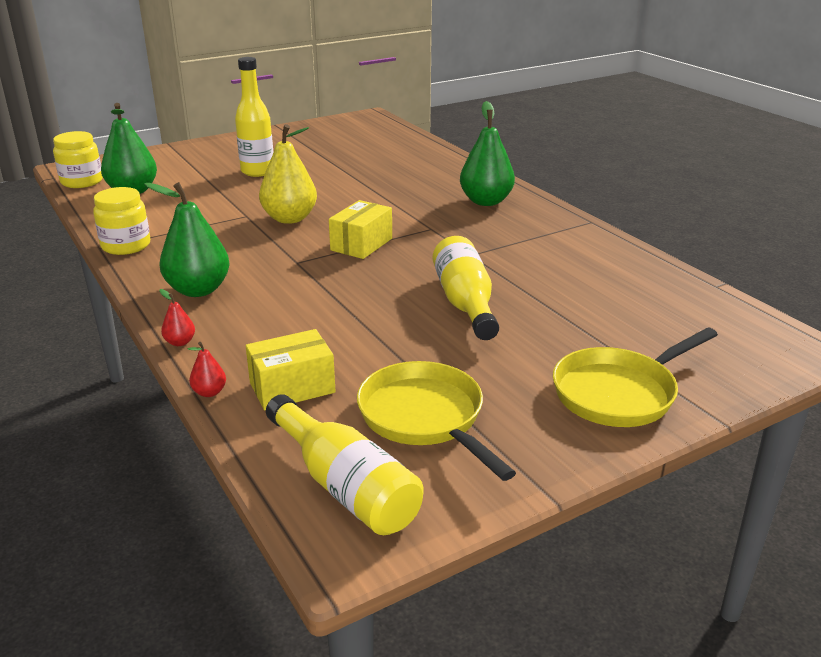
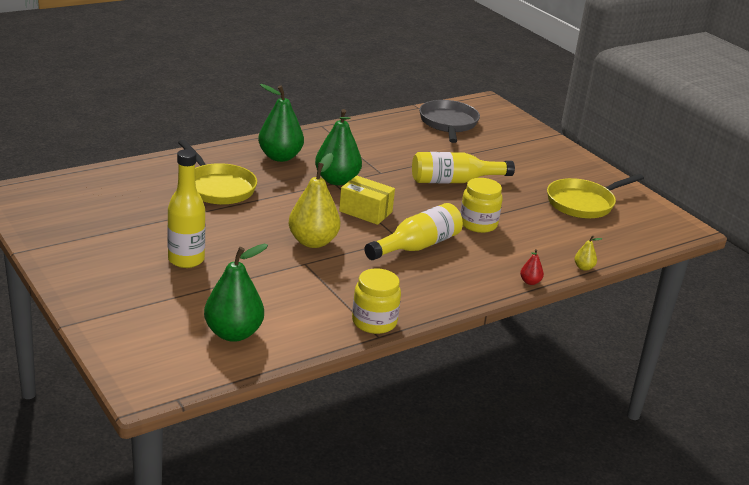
camera: 95 degrees left, 0 degrees up
(82, 181) = (197, 373): yellow jar -> yellow jar (478, 224)
(198, 290) = (453, 279): green pear -> green pear (337, 180)
(209, 392) = (583, 267): red pear -> yellow pear
(292, 387) = (569, 240): yellow box -> none
(345, 486) = (646, 227): yellow bottle -> yellow bottle (417, 246)
(619, 393) = (542, 152): yellow pan -> yellow pan (217, 187)
(672, 308) = (448, 123): none -> grey pan

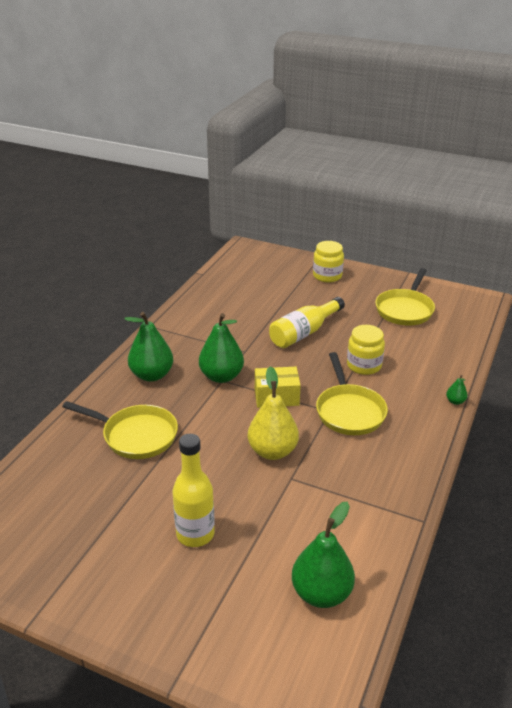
camera: 30 degrees left, 5 degrees up
(374, 322) = (405, 508): yellow jar -> yellow jar (327, 276)
(417, 246) = (349, 411): yellow bottle -> yellow pan
(448, 123) = (240, 279): grey pan -> none
(530, 282) = (455, 401): red pear -> green pear
(583, 267) = (470, 368): yellow pear -> none

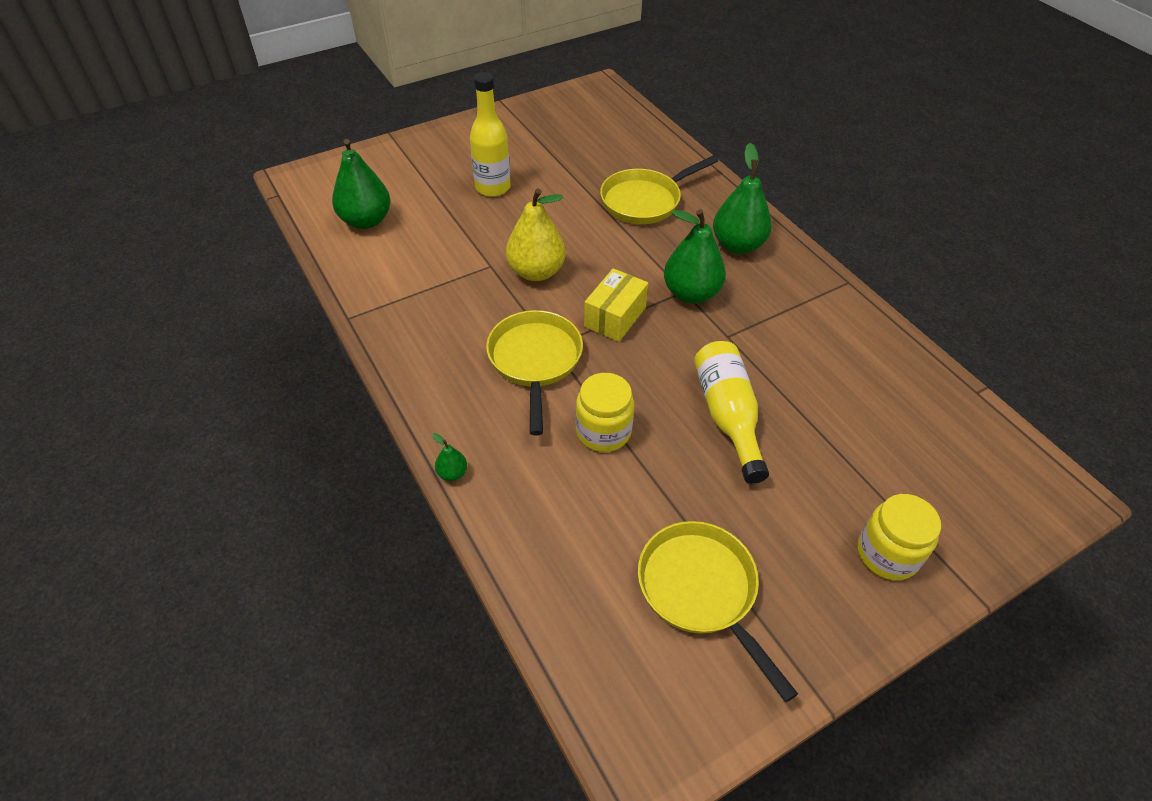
camera: 125 degrees right, 15 degrees up
(349, 411) = (535, 361): yellow pan -> yellow pan turned 60 degrees clockwise

